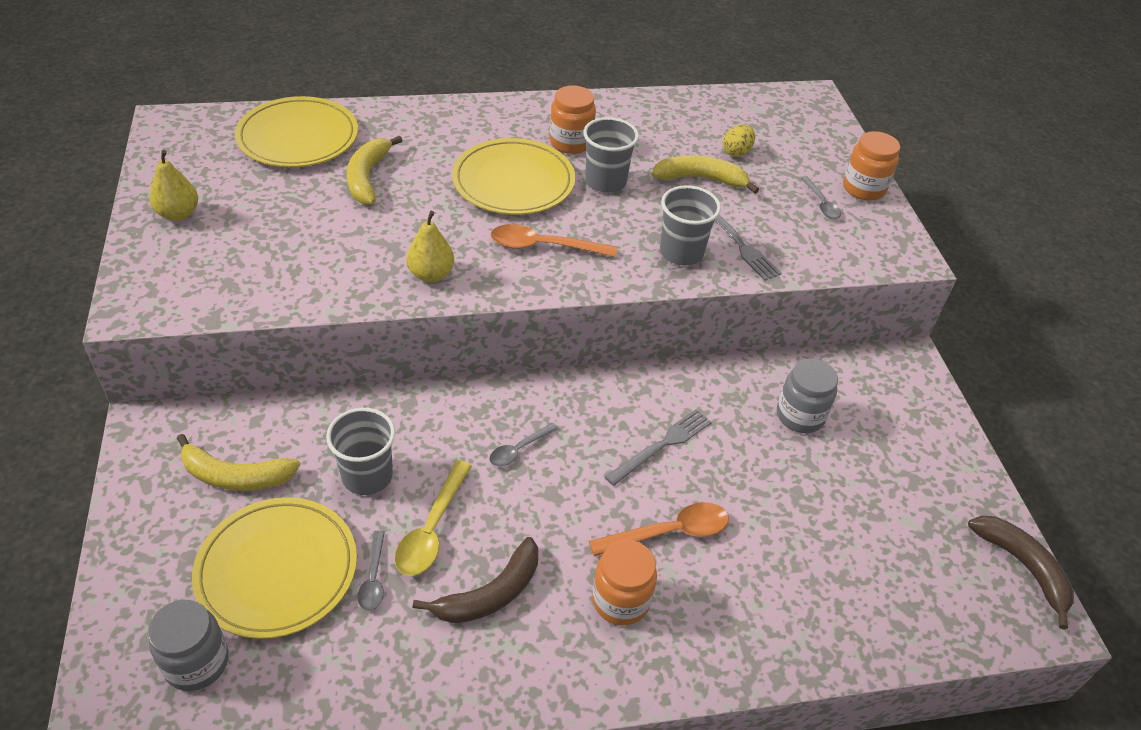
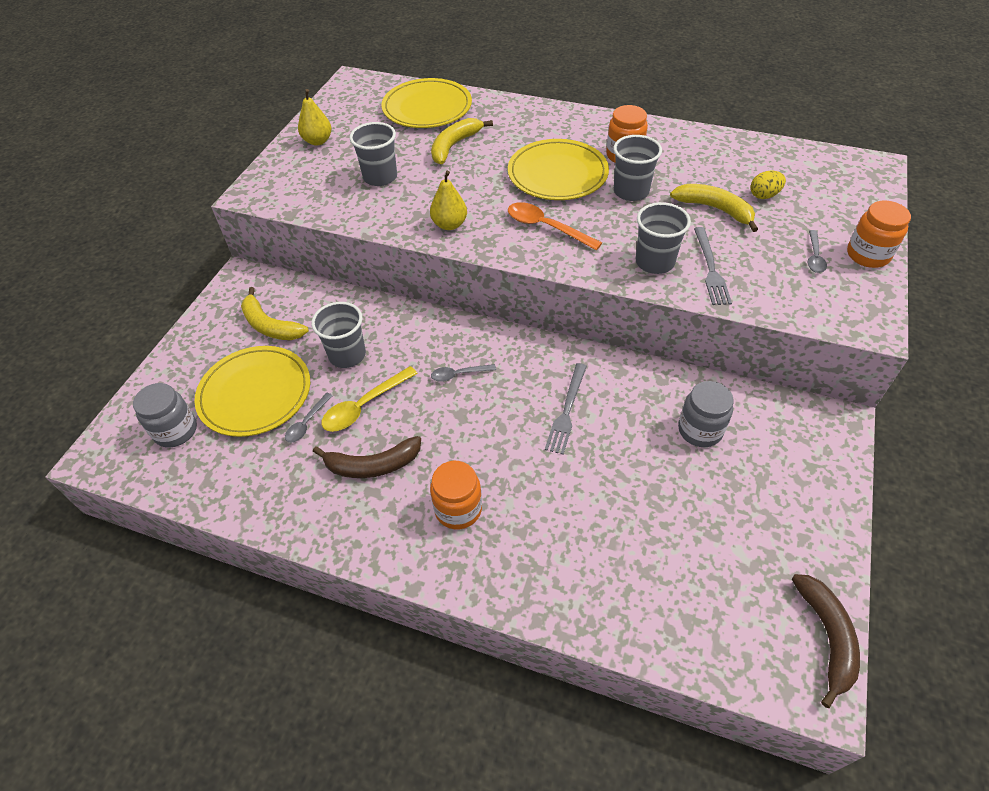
camera: 35 degrees right, 5 degrees up
(300, 240) = (380, 177): none -> grey cup
(661, 445) = (567, 411): grey fork -> grey fork turned 120 degrees clockwise
(670, 532) = (528, 476): orange spoon -> none

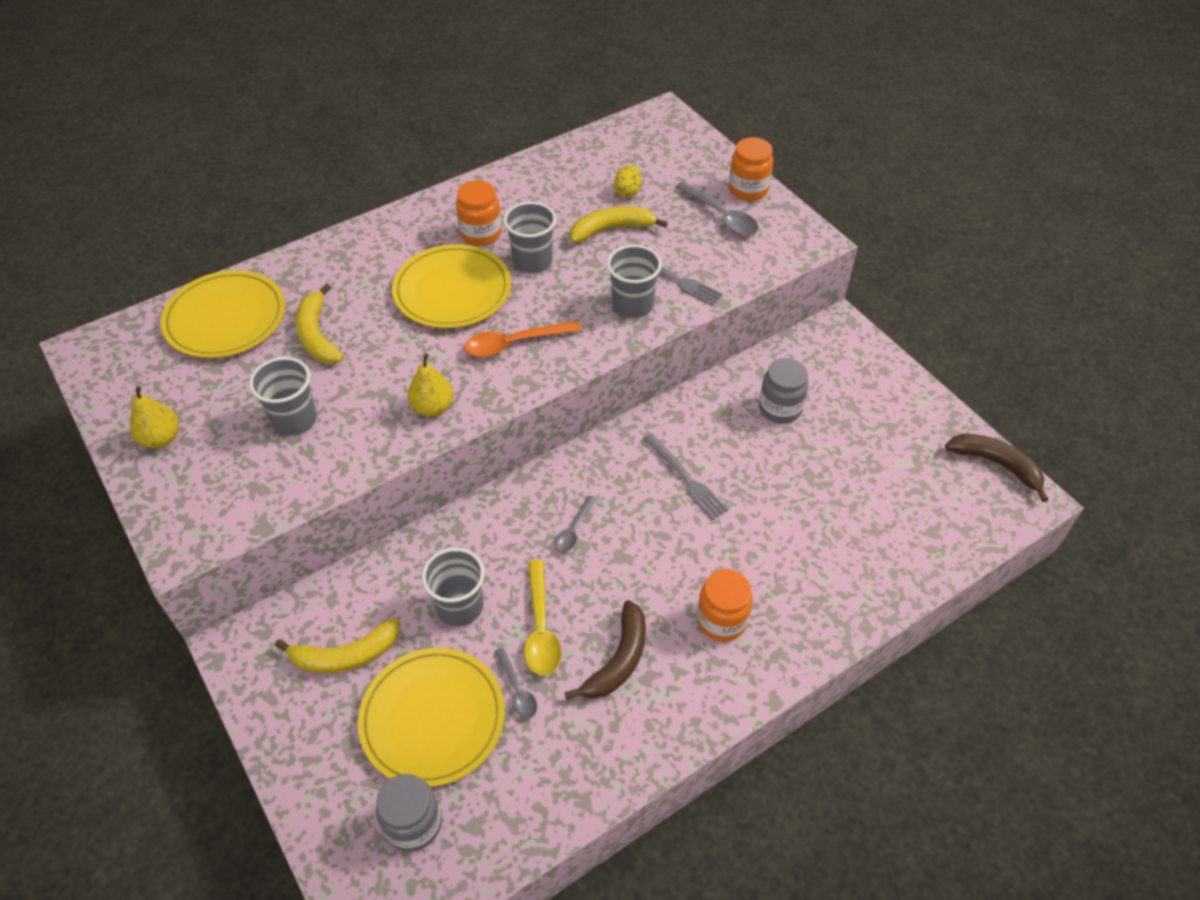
camera: 55 degrees left, 0 degrees up
(814, 257) = (721, 216): grey spoon -> grey spoon, size x1.65

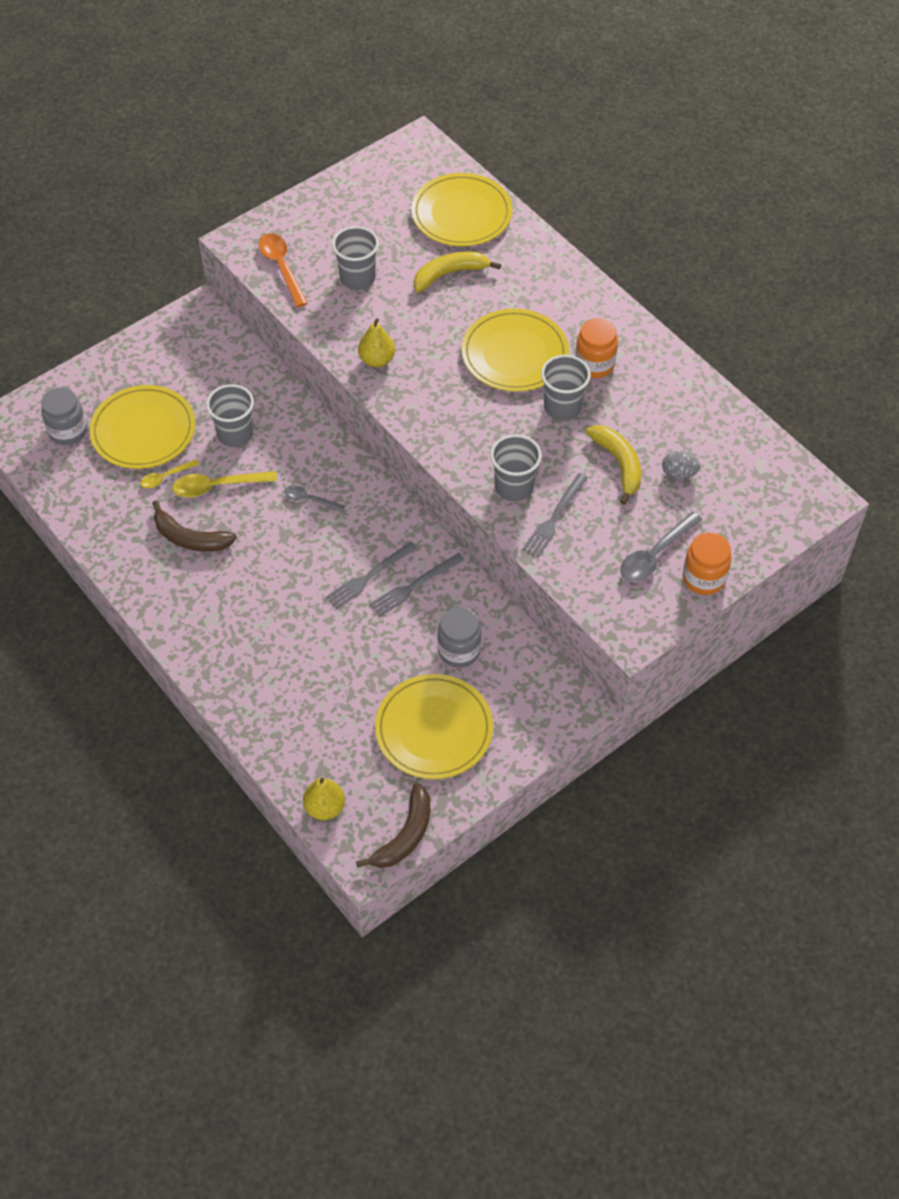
camera: 85 degrees right, 5 degrees up
(161, 438) = (333, 207): yellow pear -> yellow pear (325, 807)
(345, 655) = (193, 373): yellow banana -> none
(514, 343) = (455, 405): orange spoon -> orange spoon (281, 267)
(517, 690) = (165, 477): grey spoon -> yellow spoon
(627, 192) = (678, 473): yellow egg -> grey egg
(699, 439) = (414, 586): none -> grey fork
(721, 620) = (226, 606): orange jar -> none
(874, 434) = (434, 729): none -> yellow plate

